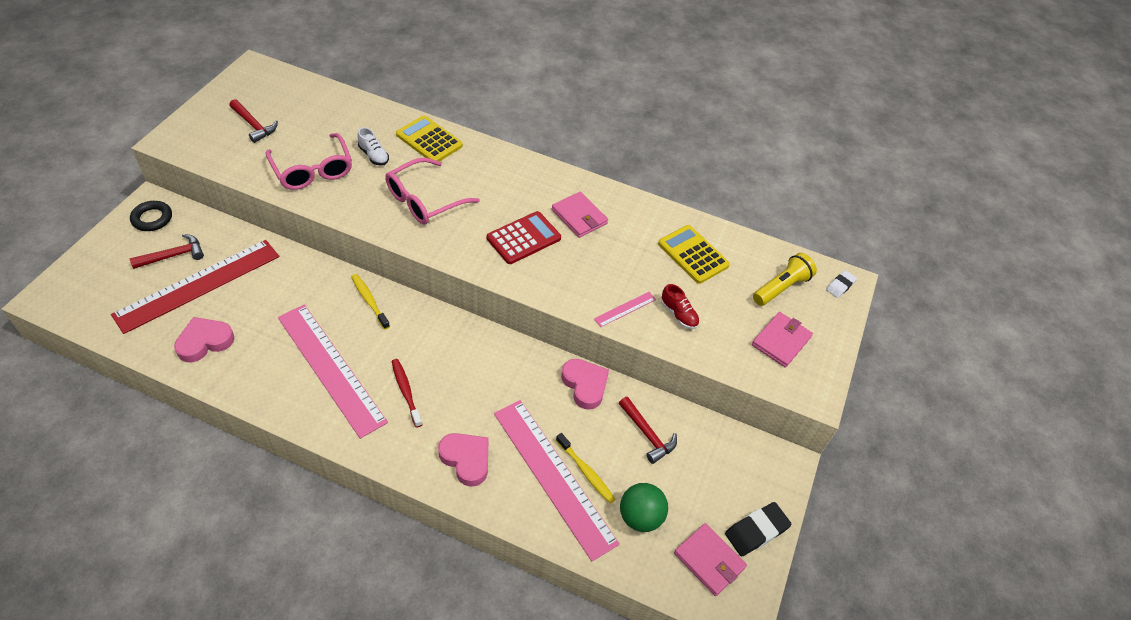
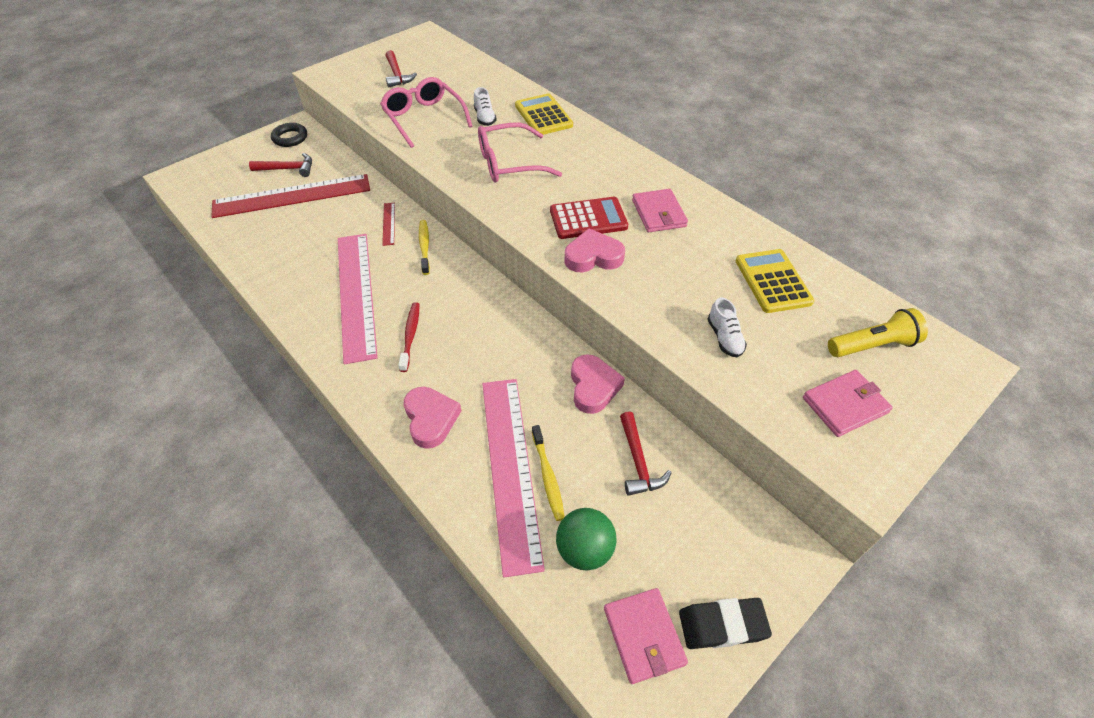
camera: 30 degrees right, 0 degrees up
(205, 342) = (268, 242): pink heart -> pink heart (593, 256)
(313, 170) = (424, 118): pink glasses -> pink glasses turned 150 degrees clockwise
(320, 287) = (389, 223): none -> red ruler
(625, 309) = (663, 314): pink ruler -> none
(678, 314) = (724, 338): red shoe -> white shoe
(840, 286) = (957, 366): white eraser -> none

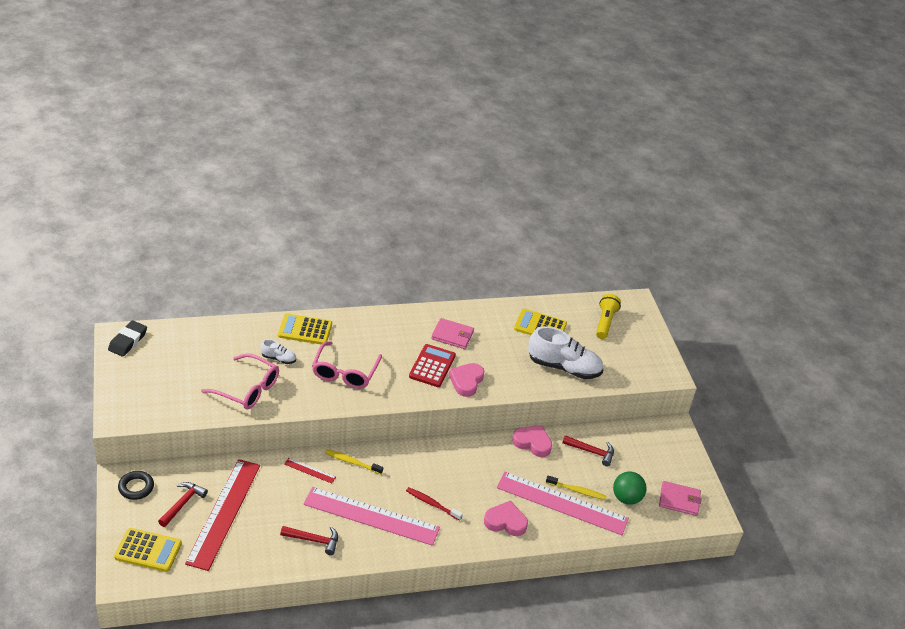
camera: 65 degrees left, 10 degrees down
(219, 175) = (148, 550): none -> yellow calculator
(397, 75) = (168, 378): red hammer -> red hammer (314, 540)
(424, 118) = (247, 389): pink glasses -> pink glasses turned 150 degrees counterclockwise
(722, 625) = (689, 471): black eraser -> black eraser (128, 341)
(724, 338) = (564, 367): white shoe -> white shoe, size x2.14
(845, 405) = (630, 354): pink wallet -> none

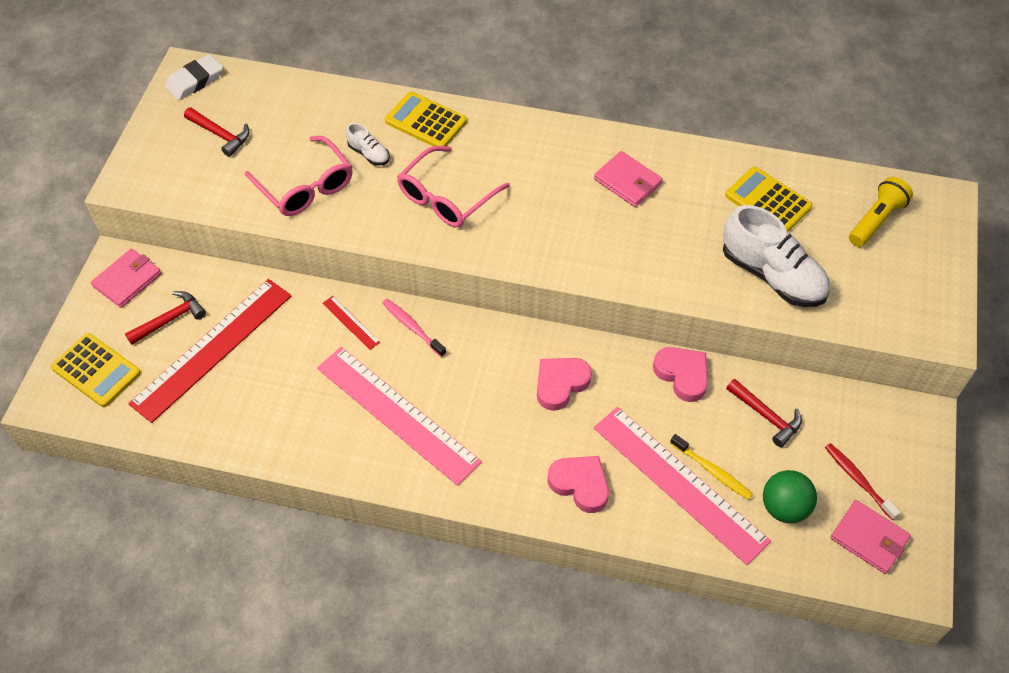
camera: 30 degrees right, 15 degrees up
(128, 341) = (195, 81): black eraser -> white eraser
(136, 487) = (127, 280): black ring -> pink wallet
(314, 540) = (304, 424): red hammer -> red hammer (220, 135)
(352, 462) = (412, 327): yellow toothbrush -> pink toothbrush
(432, 366) = (573, 220): red calculator -> none
(432, 504) = (489, 423): red toothbrush -> red toothbrush (858, 480)
(466, 381) = (611, 257): pink heart -> pink heart (560, 384)

